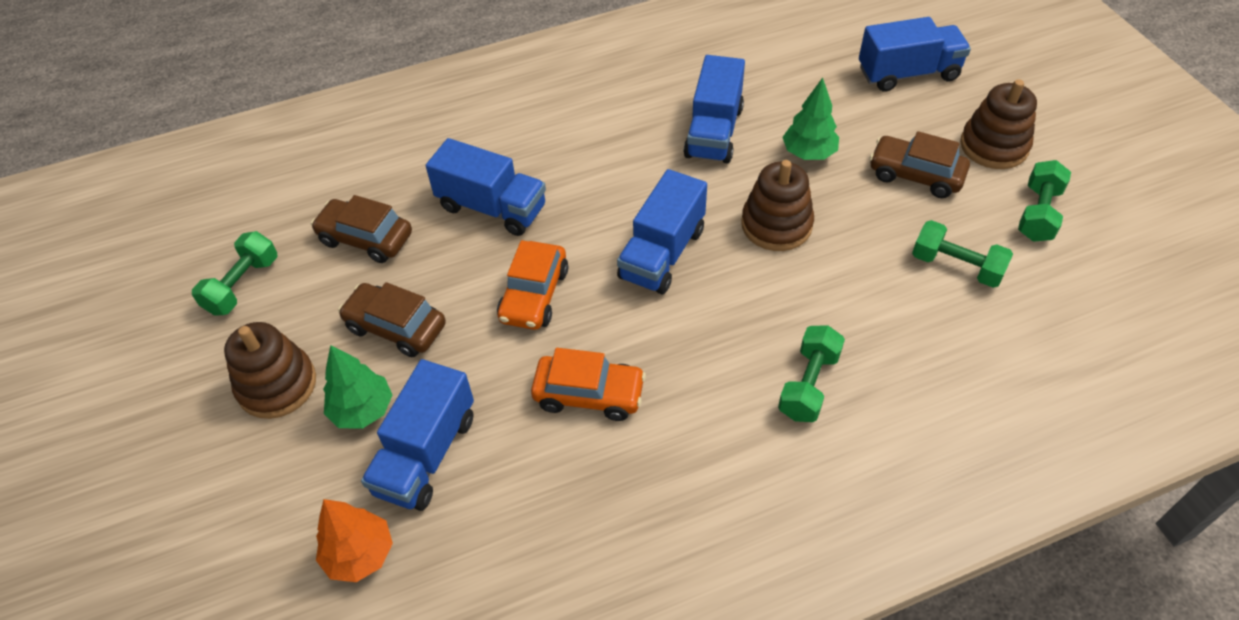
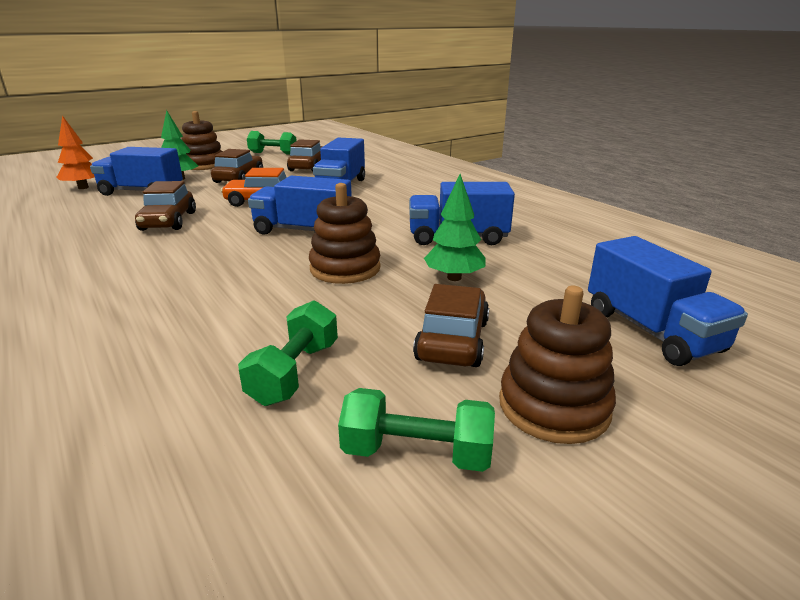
camera: 75 degrees right, 25 degrees down
(589, 394) = (168, 221): orange car -> brown car
(808, 385) = (142, 292): green dumbbell -> none

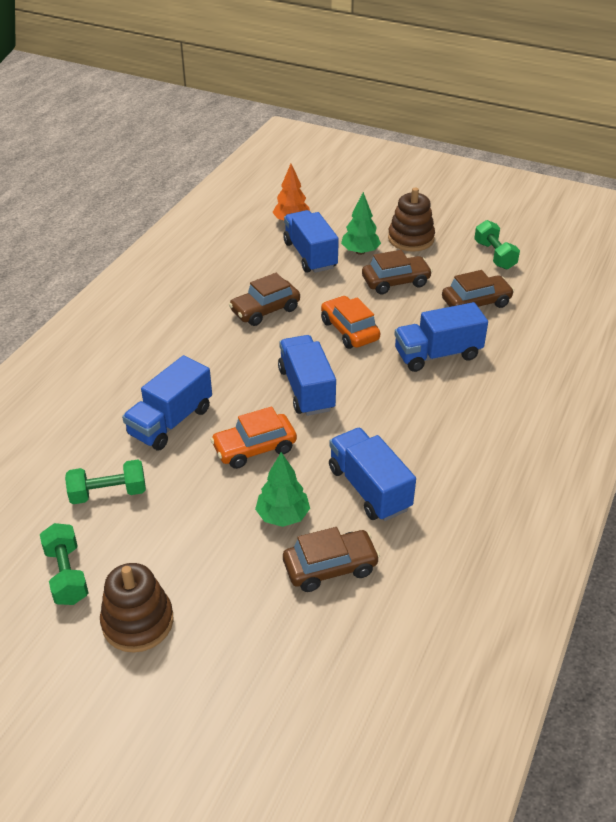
camera: 60 degrees right, 15 degrees up
(345, 268) = (254, 448): brown stacking toy -> orange car
(452, 340) = (186, 549): brown car -> brown car (330, 567)
(651, 331) = (269, 659): blue truck -> blue truck (170, 421)

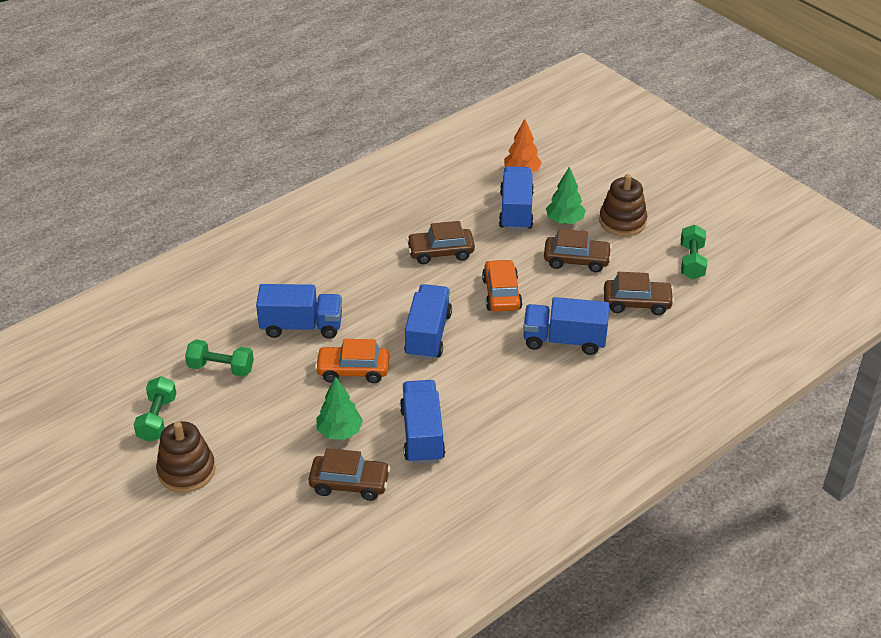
camera: 25 degrees right, 0 degrees up
(170, 421) = (301, 326): blue truck -> blue truck turned 150 degrees counterclockwise

